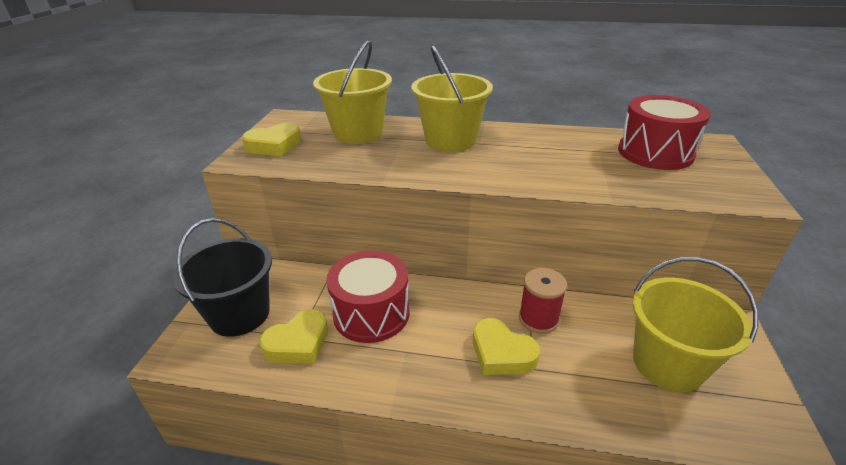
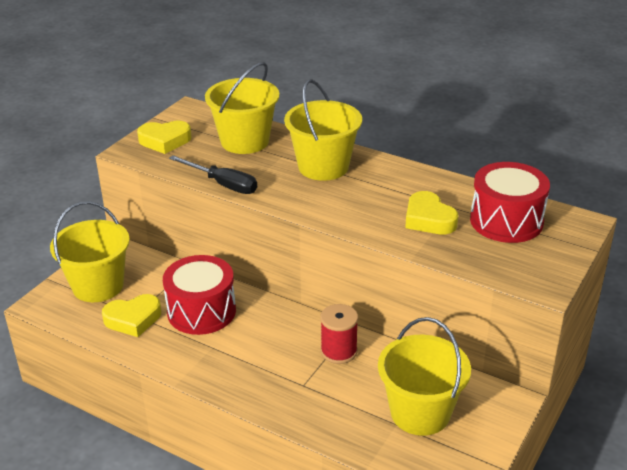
camera: 20 degrees right, 0 degrees up
(239, 314) = (98, 286): black bucket -> yellow bucket
(362, 172) = (223, 184): none -> black screwdriver
(501, 353) = (287, 368): yellow heart -> yellow heart (428, 219)

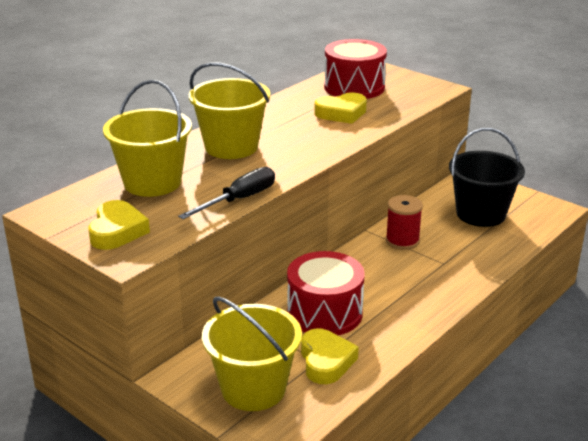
camera: 80 degrees left, 5 degrees down
(420, 413) = (480, 214): yellow bucket -> black bucket

